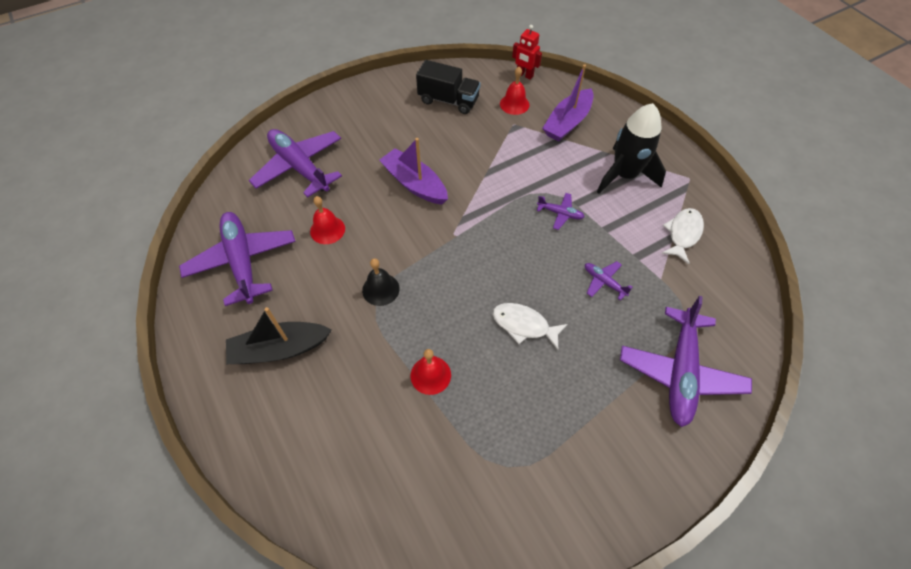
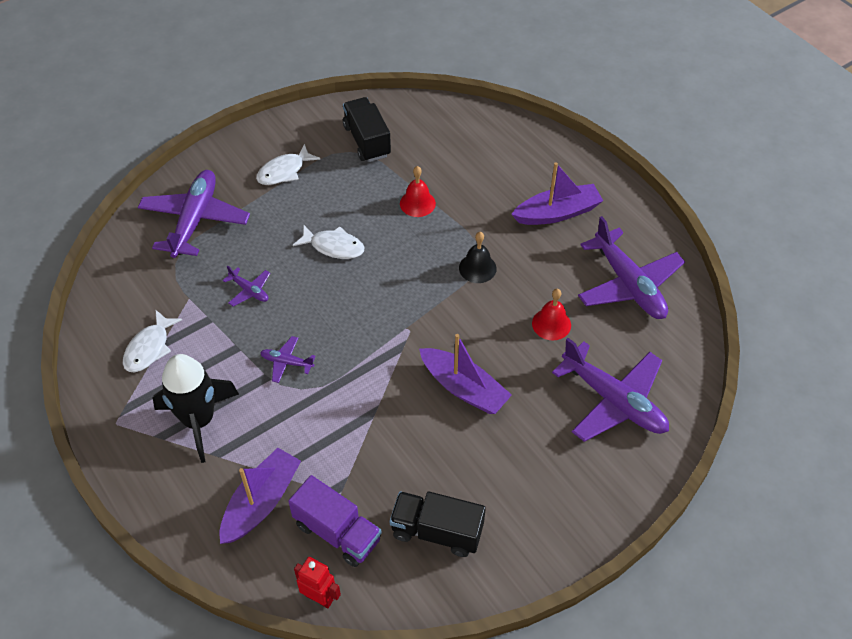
camera: 175 degrees right, 5 degrees down
(279, 349) = (557, 213): black boat -> purple boat
(485, 484) = (367, 141): none -> black truck
(514, 104) = (337, 532): red bell -> purple truck
(588, 438) = (284, 171): none -> white fish

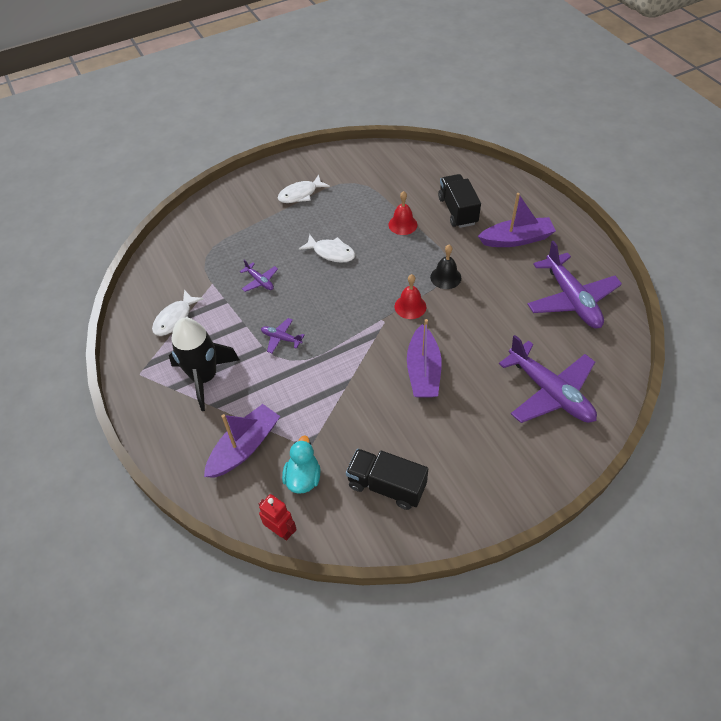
camera: 10 degrees right, 0 degrees up
(195, 220) = (226, 225): purple plane -> none
(337, 532) = (303, 478): purple truck -> turquoise duck
(367, 141) = (368, 176): black truck -> black truck (457, 211)
(464, 388) = (423, 371): purple boat -> purple boat turned 45 degrees clockwise
(551, 324) = (502, 326): red bell -> red bell (410, 306)

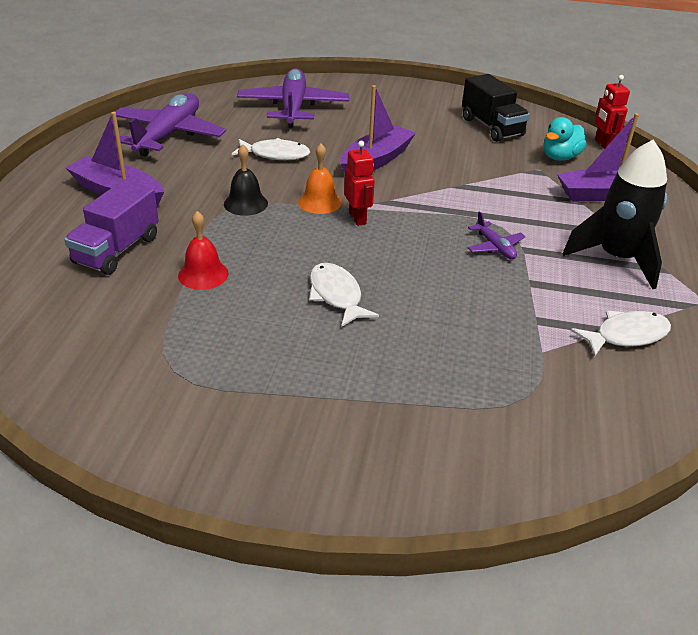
camera: 145 degrees left, 15 degrees down
(260, 281) = (469, 316): purple plane -> none
(300, 194) = (277, 406): white fish -> white fish (275, 155)
(376, 308) = (357, 218): none -> red robot
(410, 306) = (320, 202): red bell -> orange bell
(457, 211) = (117, 250): black truck -> purple truck

